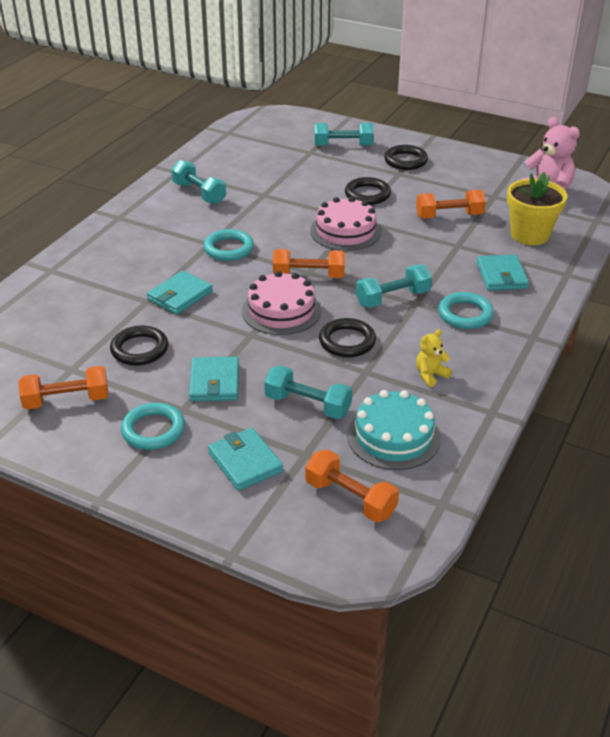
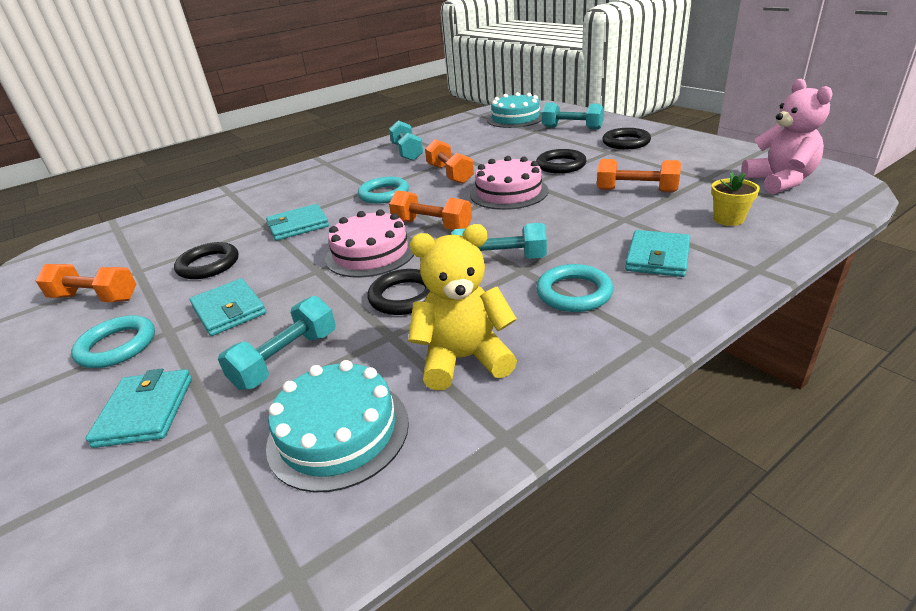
camera: 30 degrees right, 5 degrees down
(214, 382) = (229, 310): turquoise wallet -> turquoise wallet turned 60 degrees counterclockwise
(274, 135) = (515, 118): none -> turquoise cake
(308, 405) = (286, 359): turquoise dumbbell -> turquoise dumbbell turned 75 degrees clockwise
(350, 498) = (189, 512): orange dumbbell -> orange dumbbell (450, 174)
(430, 375) = (464, 359): yellow teddy bear -> yellow teddy bear, size x1.92
(529, 235) = (728, 219): yellow flower pot -> yellow flower pot, size x0.56

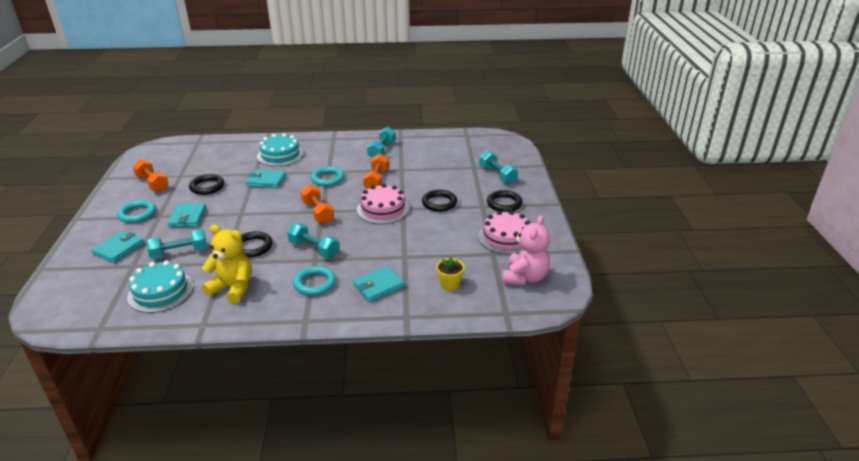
camera: 30 degrees right, 0 degrees up
(371, 253) = (272, 215): pink cake -> pink cake (506, 237)
(515, 118) = (481, 149): turquoise cake -> turquoise cake (280, 155)
(636, 191) = (442, 242): orange dumbbell -> none

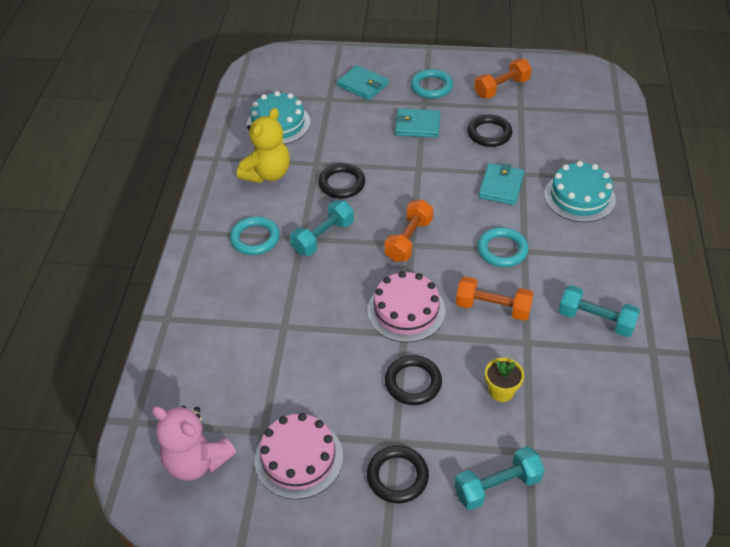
camera: 100 degrees right, 15 degrees up
(179, 253) = (344, 128): turquoise dumbbell -> none
(318, 212) = (409, 240): orange dumbbell -> orange dumbbell turned 45 degrees counterclockwise
(378, 286) = (231, 295): turquoise wallet -> none
(450, 284) = (210, 369): yellow flower pot -> yellow flower pot (501, 391)

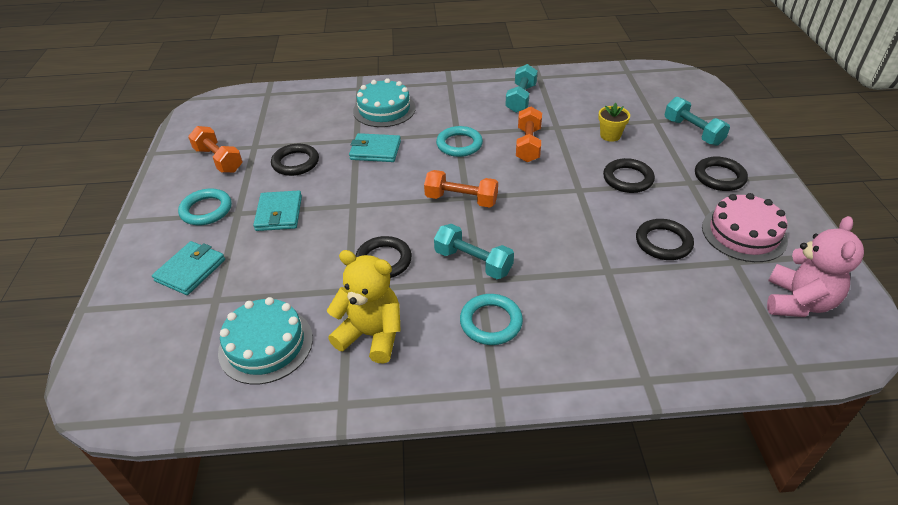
camera: 100 degrees left, 5 degrees down
(306, 381) = (663, 242): none -> black ring
(406, 310) = (551, 191): pink cake -> none

